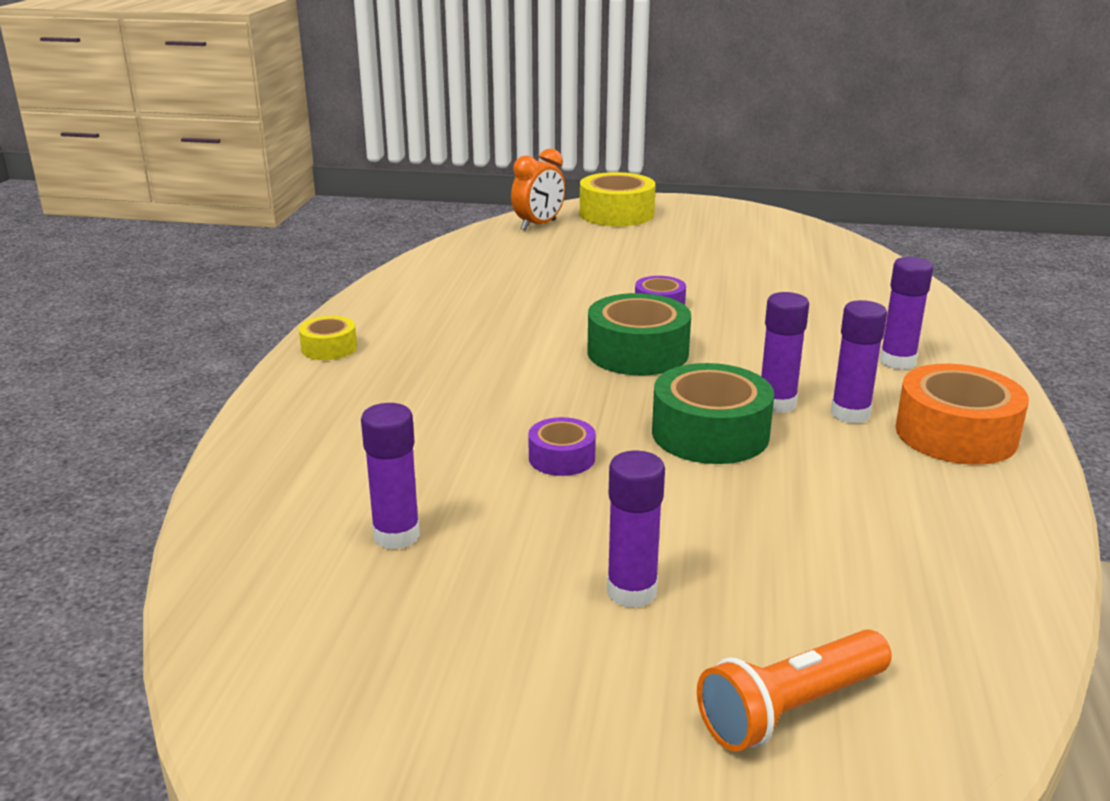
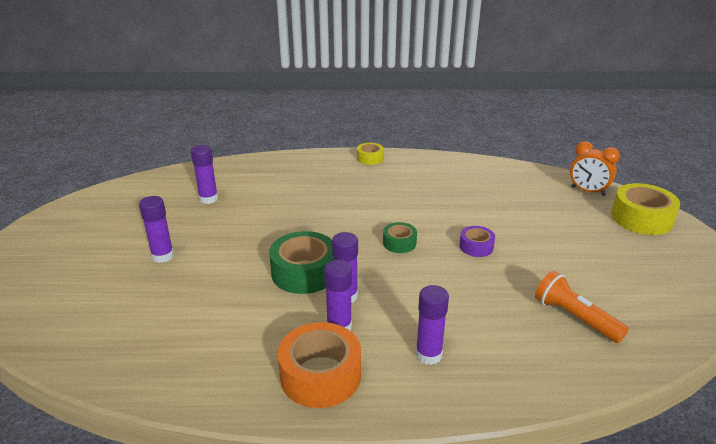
camera: 80 degrees right, 5 degrees up
(561, 458) = (272, 229): purple tape -> none
(637, 352) = (399, 243): green tape -> green tape, size x0.55
(791, 709) = (78, 299): orange flashlight -> orange flashlight (575, 318)

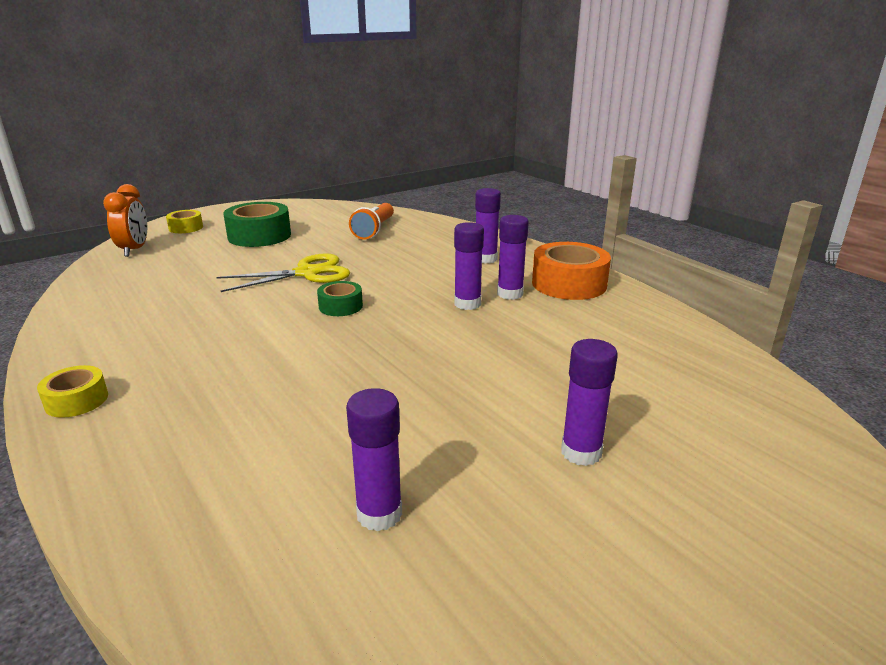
camera: 125 degrees left, 5 degrees down
(304, 272) = (461, 336): green tape -> green tape (259, 236)
(476, 247) = (307, 273): purple tape -> yellow scissors
(641, 218) = (186, 228): yellow tape -> yellow tape, size x0.55

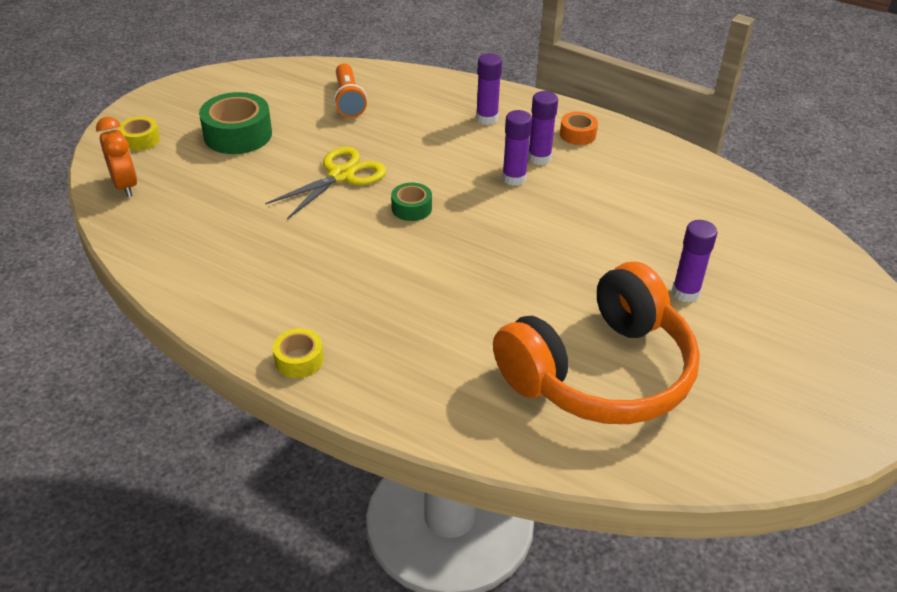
camera: 25 degrees left, 15 degrees up
(379, 514) = (600, 372): purple glue stick -> orange headphones
(569, 284) = (577, 134): orange tape -> orange tape, size x0.55

